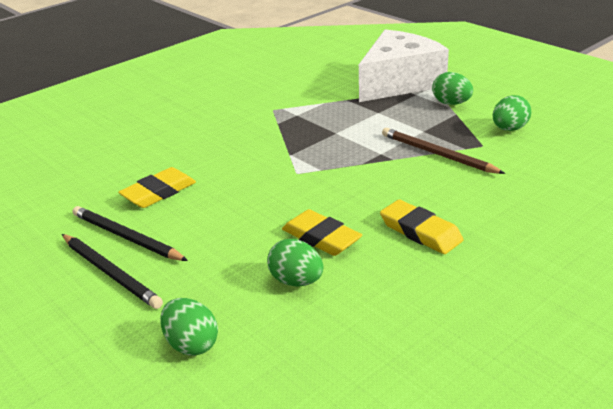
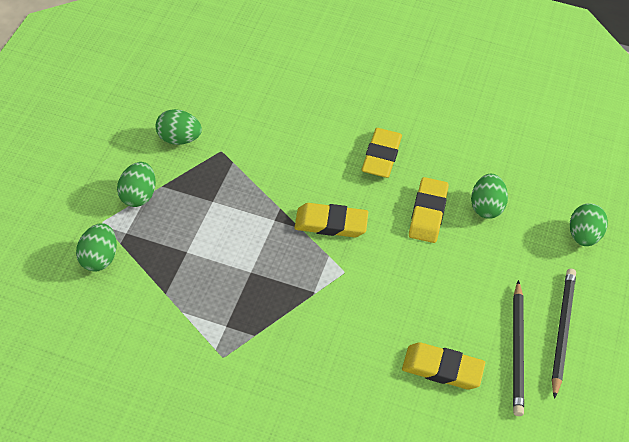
camera: 125 degrees left, 20 degrees up
(354, 179) = (331, 223): none -> yellow eraser
(399, 82) = (99, 258): white cheese -> green egg
(437, 154) = (255, 178): brown pencil -> none

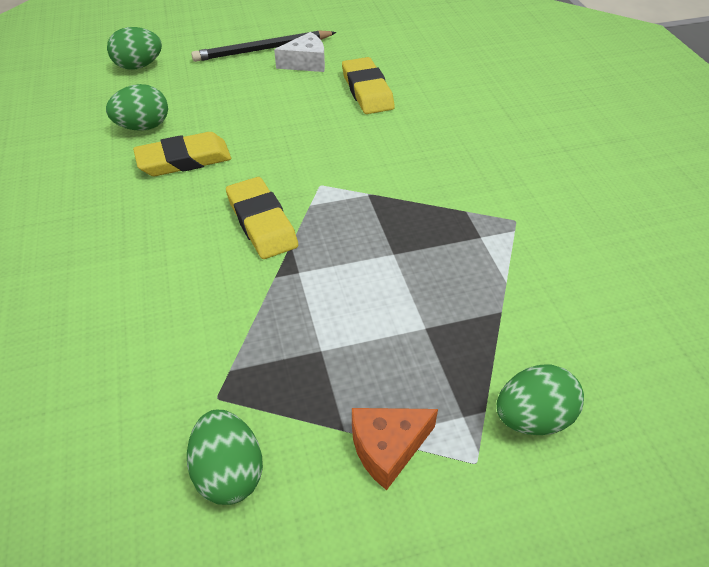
camera: 120 degrees left, 5 degrees down
(138, 195) = (387, 448): green egg -> orange cheese
(381, 156) = (114, 227): yellow eraser -> none
(517, 350) = (306, 63): black pencil -> white cheese

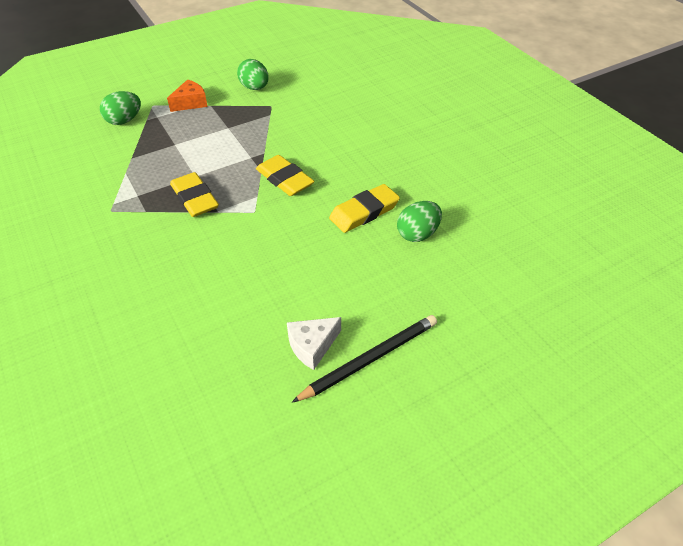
camera: 165 degrees right, 0 degrees up
(139, 66) = (482, 303): green egg -> none
(367, 91) = (236, 316): yellow eraser -> yellow eraser (195, 198)

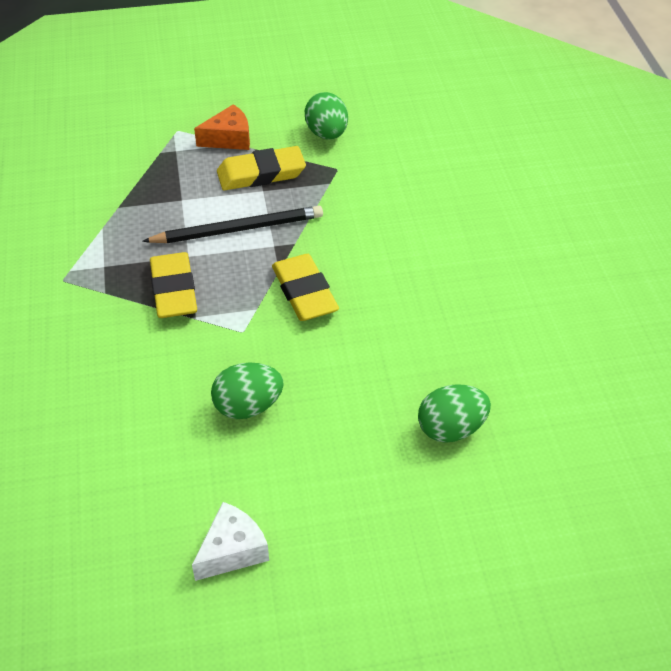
camera: 20 degrees right, 0 degrees up
(124, 121) = (131, 147): green egg -> green egg (248, 407)
(312, 346) = (232, 550): white cheese -> white cheese turned 150 degrees clockwise
(364, 212) = (391, 373): yellow eraser -> yellow eraser (261, 173)
(370, 359) = (298, 593): black pencil -> black pencil (238, 229)

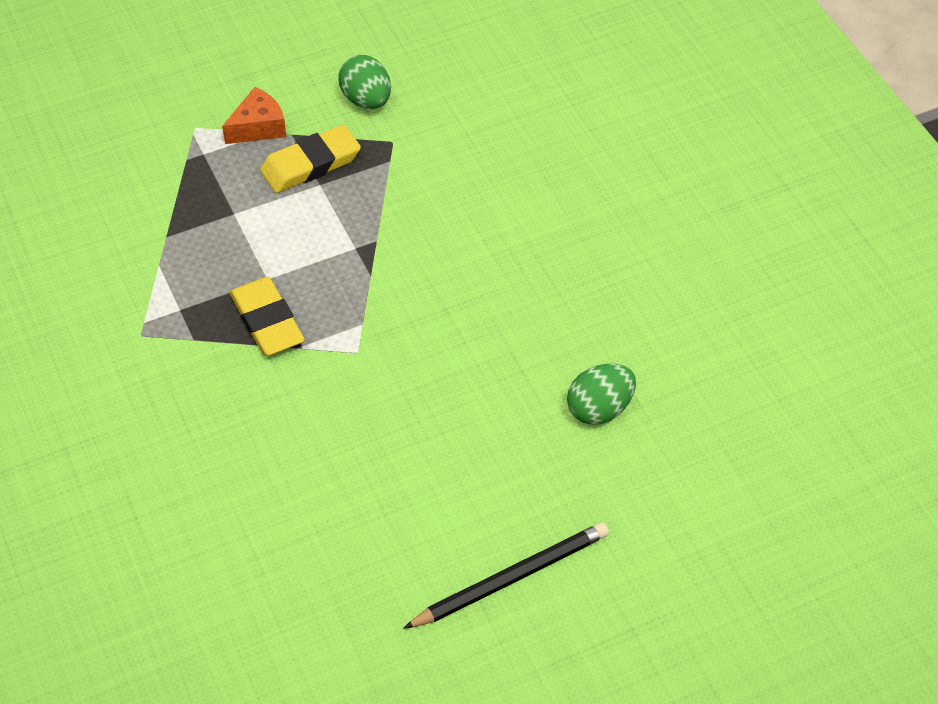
camera: 15 degrees left, 5 degrees up
(232, 550) = (428, 575): white cheese -> none
(238, 229) = (309, 236): black pencil -> black pencil (511, 578)
(248, 407) = (392, 431): green egg -> none
(304, 292) = (406, 294): yellow eraser -> none

